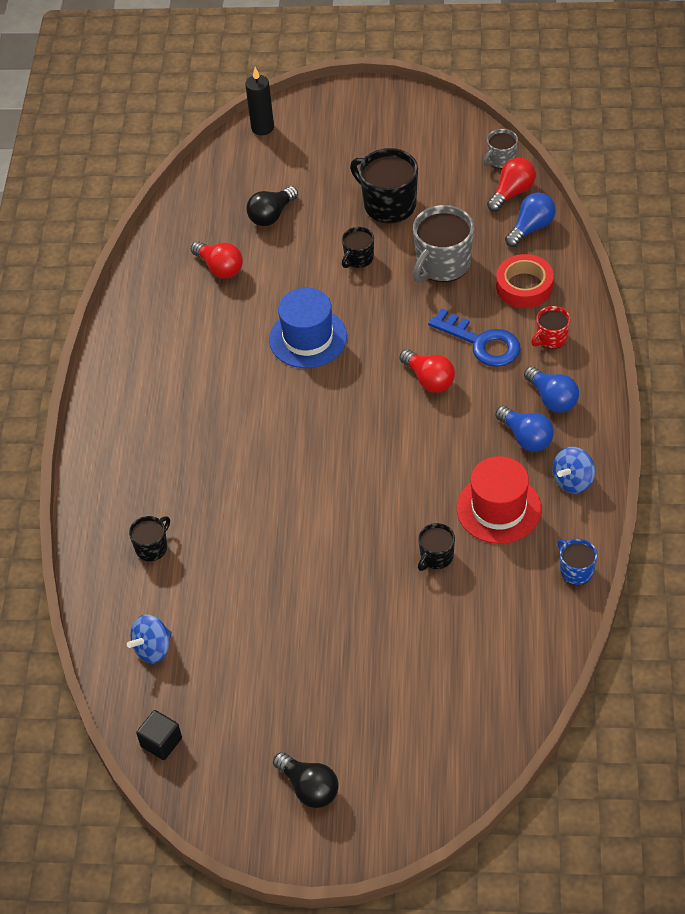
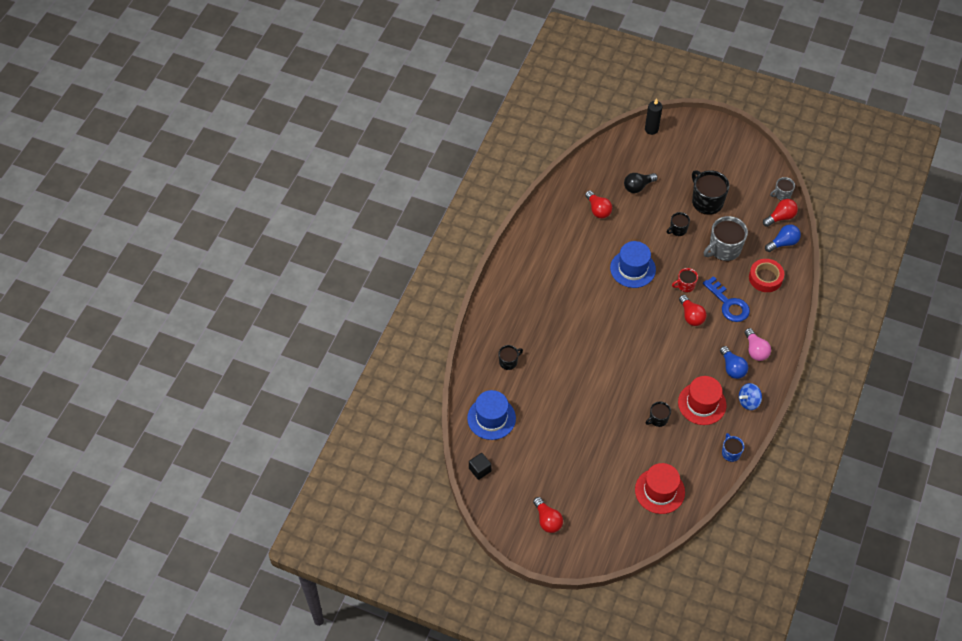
camera: 15 degrees right, 5 degrees up
(153, 649) = (491, 418): blue spinning top -> blue hat
(309, 788) = (547, 520): black light bulb -> red light bulb
(483, 672) = (659, 491): none -> red hat
(551, 338) = (769, 314): red mug -> red mug (685, 285)
(552, 399) = (755, 350): blue light bulb -> pink light bulb

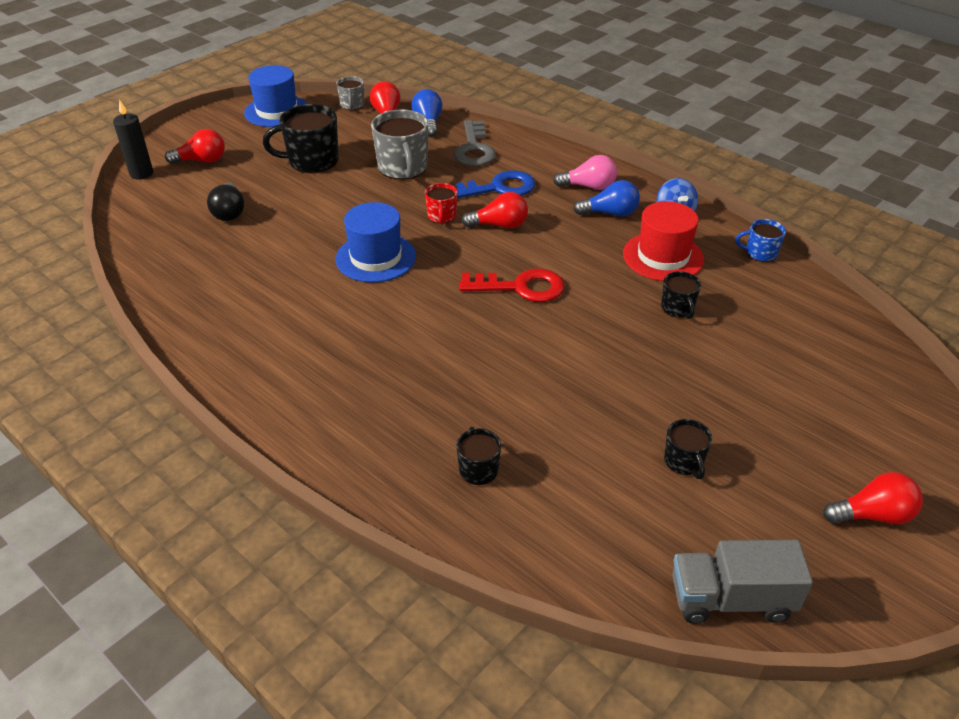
camera: 70 degrees left, 15 degrees down
(480, 470) = (731, 599): black cube -> grey truck
(491, 418) = (603, 538): blue hat -> blue hat (277, 111)
(598, 210) = (234, 263): red light bulb -> red light bulb (202, 161)
(640, 342) = (521, 287): none -> red key
(659, 491) = (821, 344): red hat -> none
(678, 229) = (338, 197): black mug -> black mug (684, 461)
(765, 278) = (474, 149): red tape -> grey key

